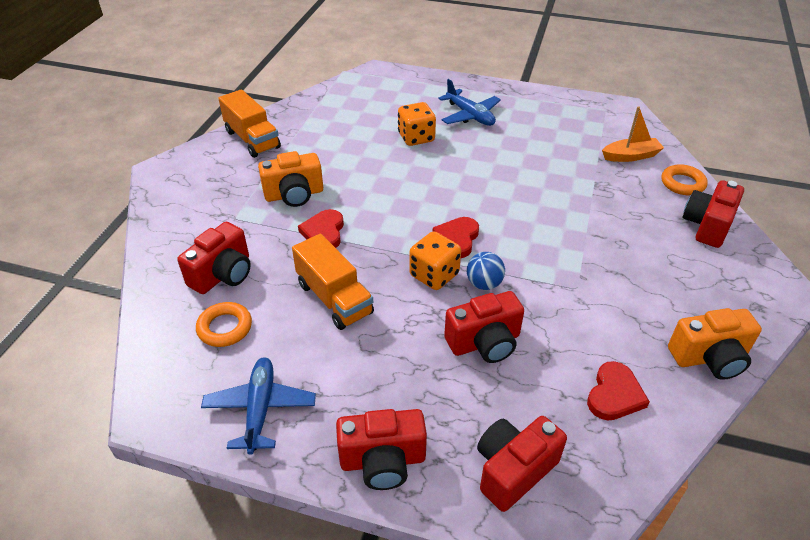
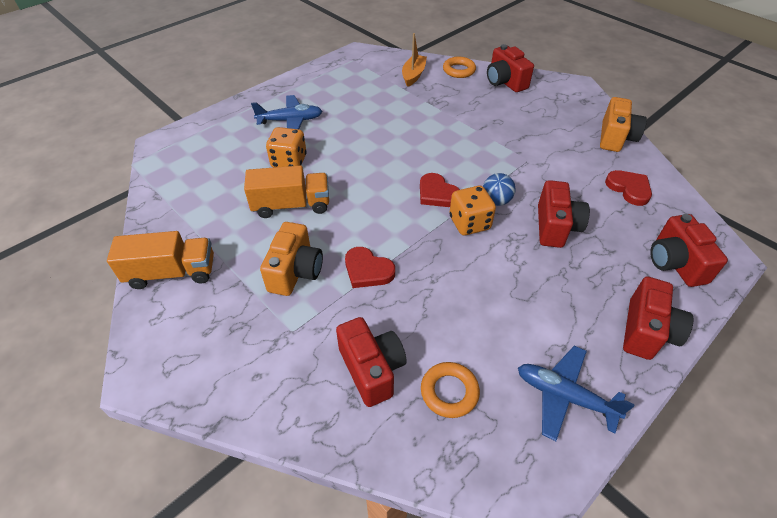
camera: 60 degrees left, 5 degrees up
(334, 298) = (459, 295): orange truck -> orange truck (291, 205)

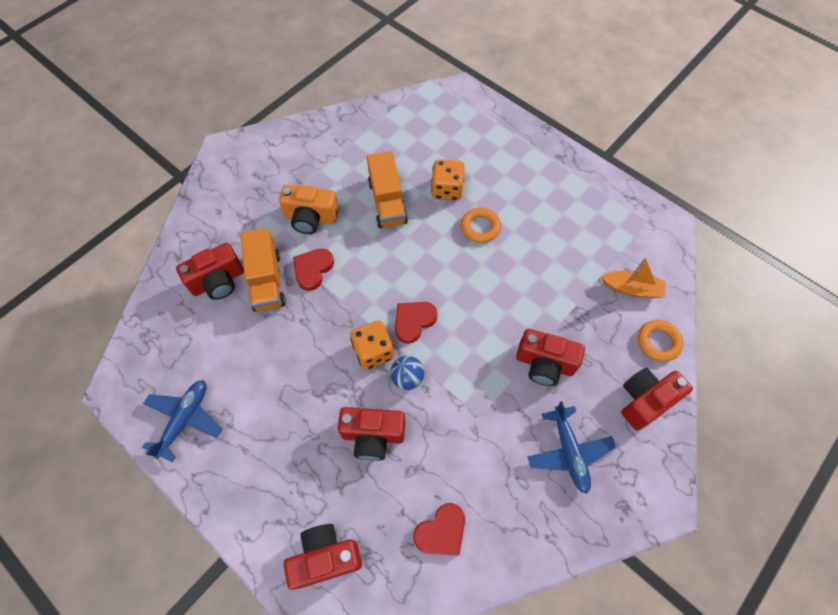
camera: 85 degrees right, 15 degrees up
(172, 273) = (309, 140): orange truck -> orange truck (267, 281)
(290, 121) = (512, 179): blue plane -> blue plane (568, 452)
(449, 392) = (195, 334): orange ring -> orange ring (480, 227)
(615, 138) = (543, 536): orange camera -> none
(647, 331) = (242, 504): red camera -> red camera (544, 364)

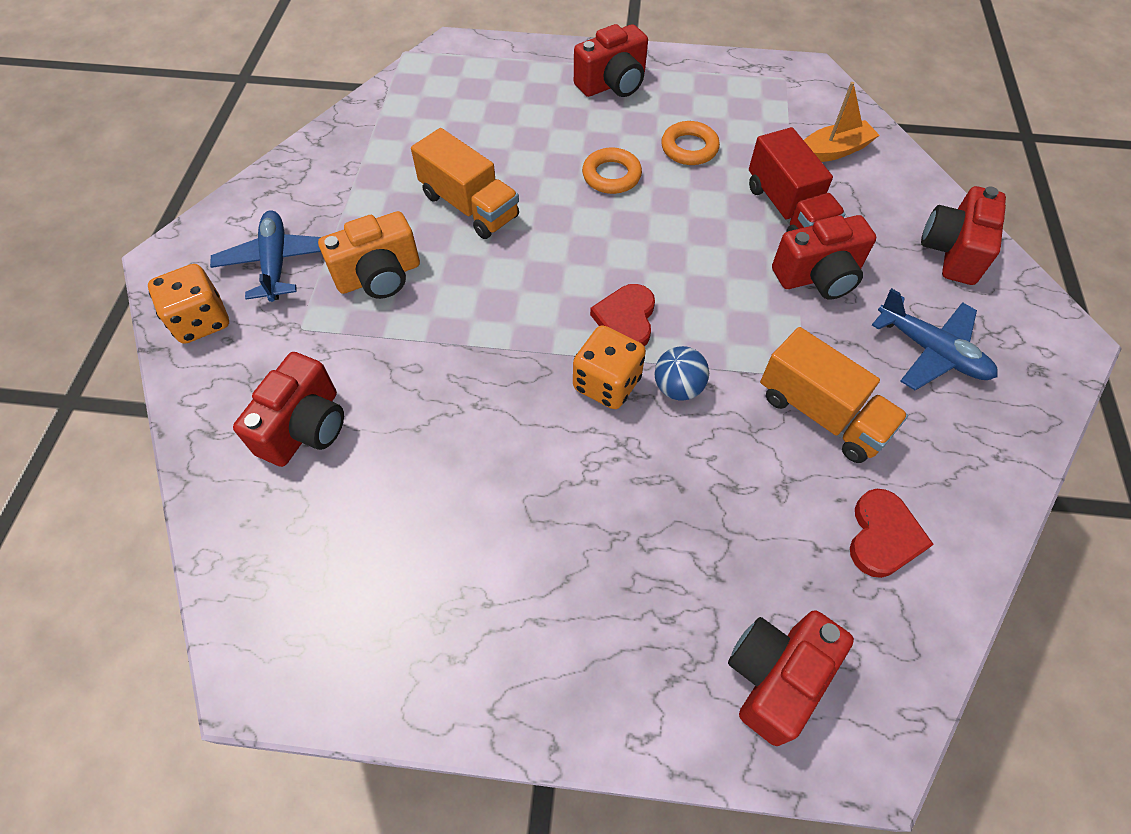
camera: 35 degrees left, 5 degrees down
(184, 419) = (410, 643): blue plane -> blue plane (276, 263)
(267, 281) = (381, 385): orange truck -> orange truck (821, 413)
(313, 269) = (436, 334): red heart -> none
(373, 436) = (698, 482): red camera -> red camera (612, 84)
(447, 190) = (534, 156): orange dice -> orange dice (201, 321)
(565, 311) = (787, 210): none -> red truck
(658, 342) = (909, 187): orange ring -> orange ring (689, 148)

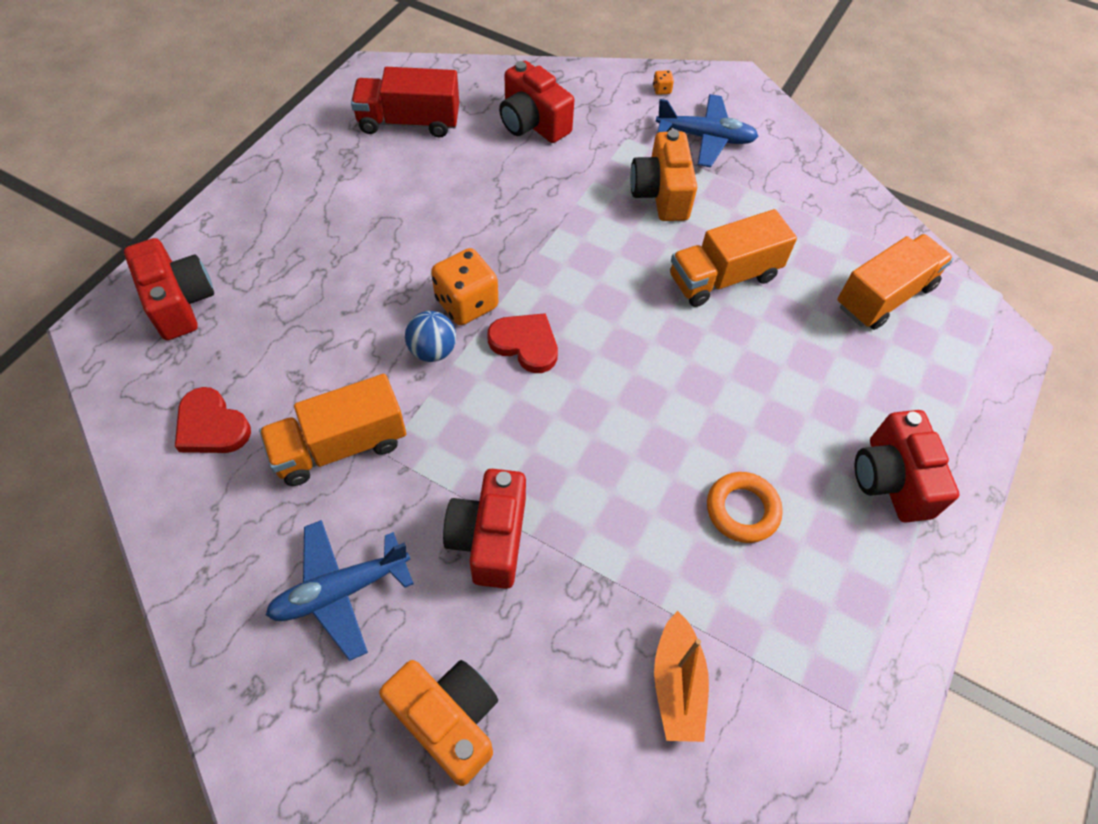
camera: 110 degrees right, 0 degrees up
(201, 321) = (661, 90): orange dice -> orange dice, size x0.41
(439, 109) = (884, 296): none -> orange truck
(611, 175) = (723, 410): orange ring -> none
(787, 210) = (598, 564): red truck -> red truck (409, 122)
(952, 251) = (448, 720): red camera -> orange camera

